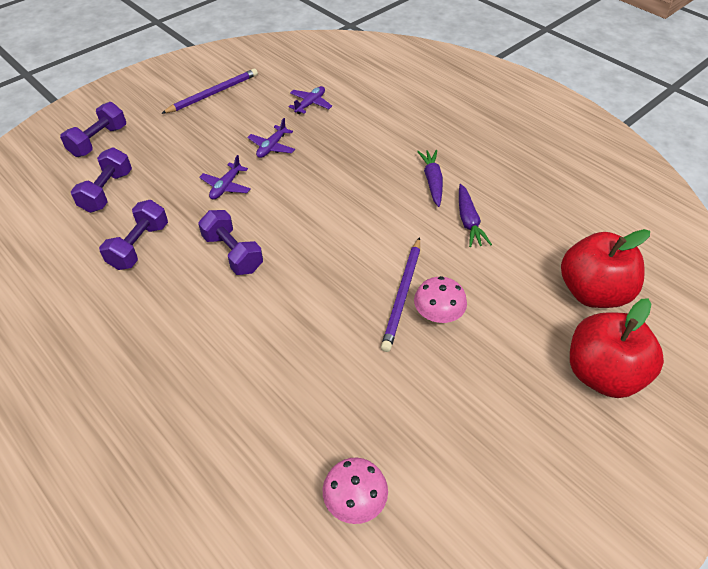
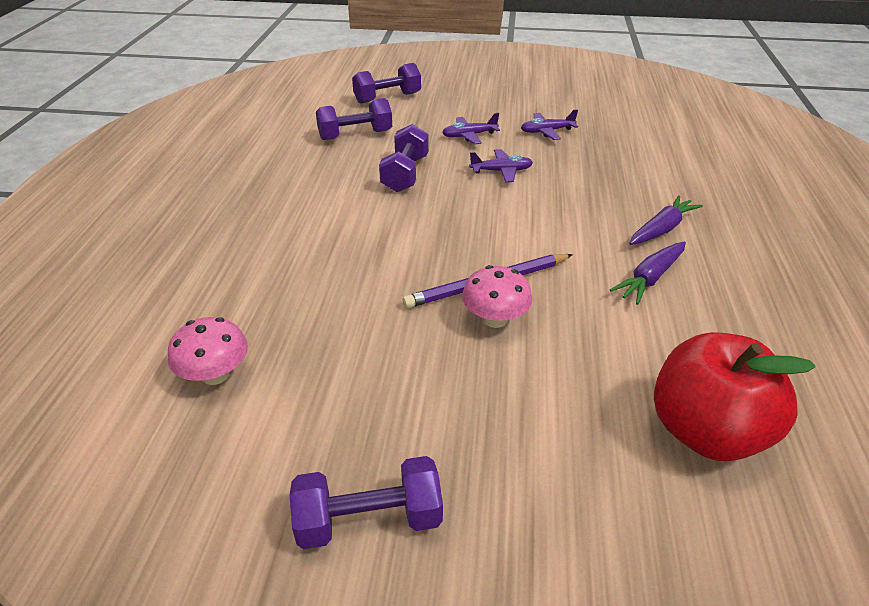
camera: 50 degrees right, 10 degrees down
(99, 141) = (429, 71): purple dumbbell -> purple dumbbell (369, 520)
(213, 93) = (555, 81): purple pencil -> none
(310, 104) = (629, 122): purple plane -> purple plane (501, 171)
(602, 374) = (589, 504): red apple -> none

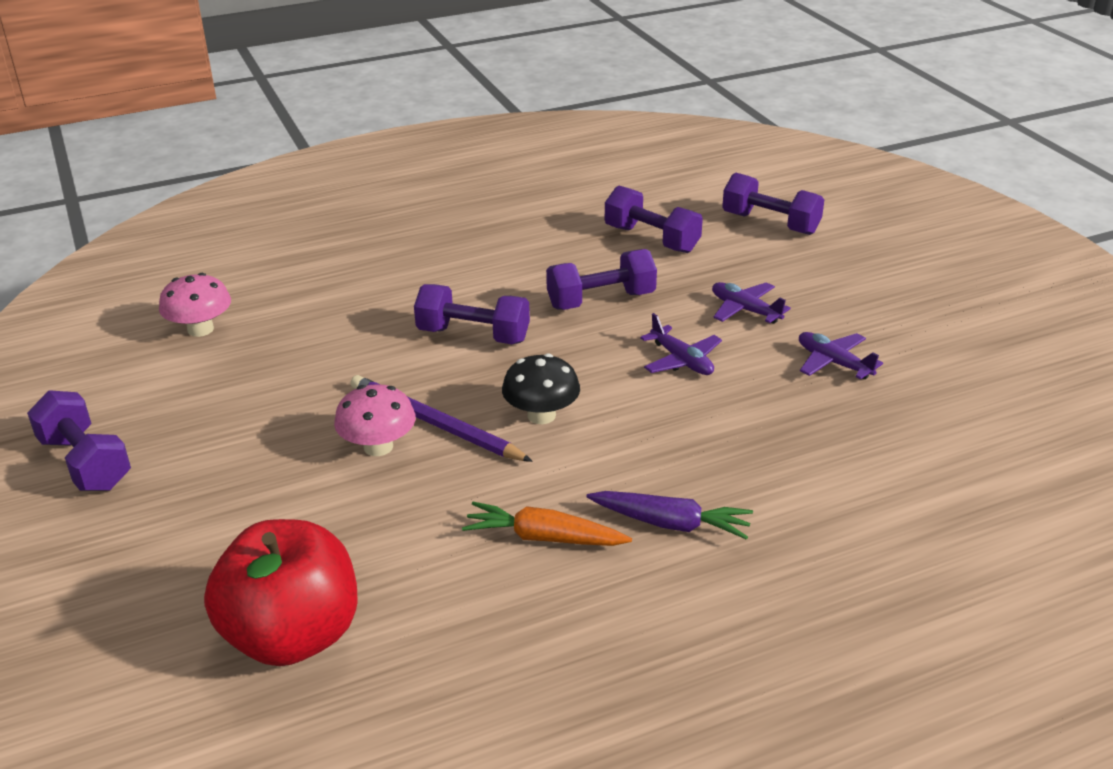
camera: 60 degrees right, 5 degrees down
(392, 234) = (473, 335): none -> purple dumbbell
(516, 237) = (541, 415): none -> black mushroom
(650, 278) = (544, 538): purple carrot -> orange carrot

